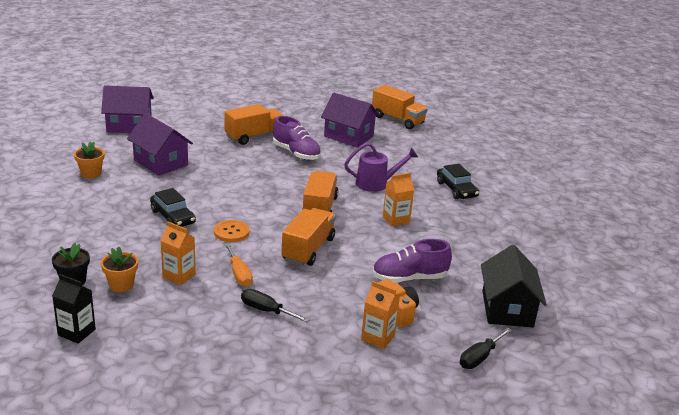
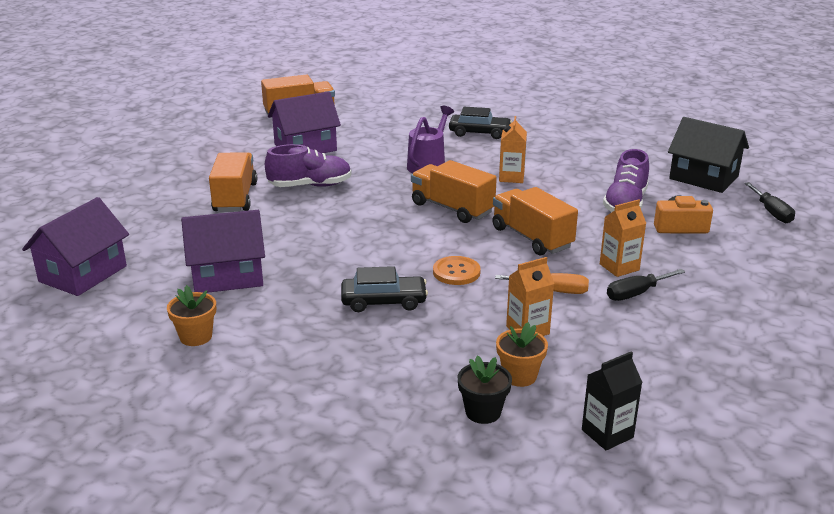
camera: 55 degrees left, 0 degrees up
(377, 338) = (718, 248): orange carton -> orange carton (619, 267)

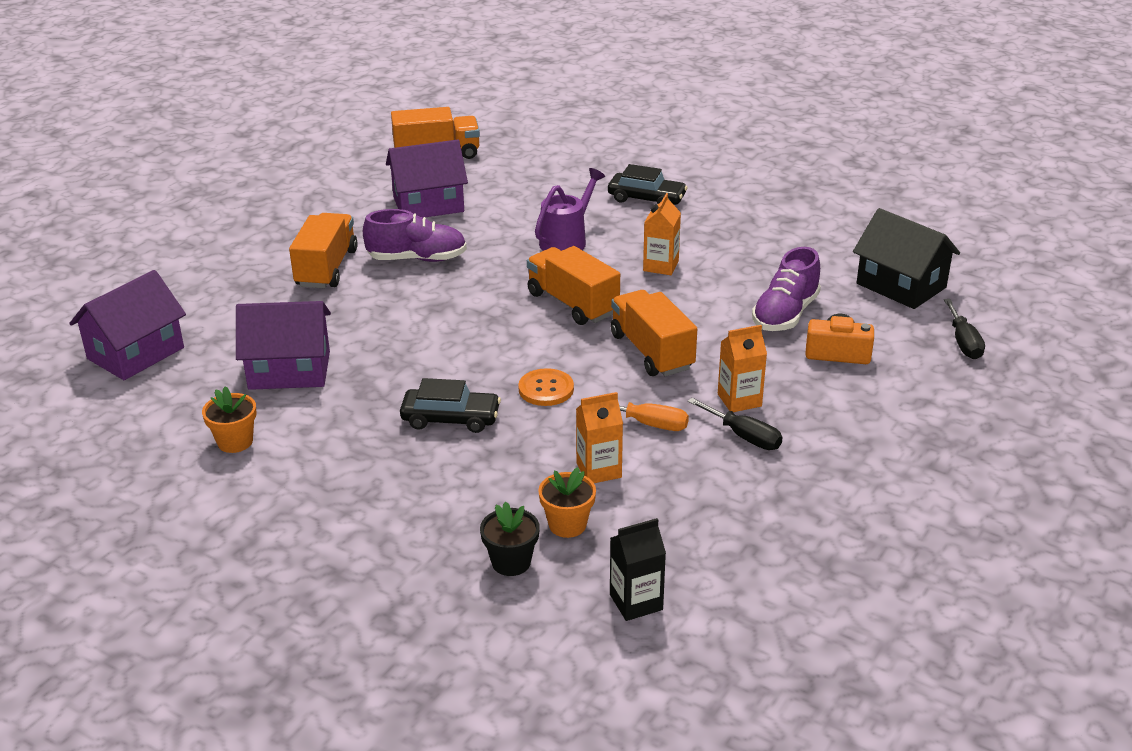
camera: 10 degrees right, 5 degrees up
(636, 293) = (744, 436): black screwdriver -> black screwdriver turned 120 degrees counterclockwise

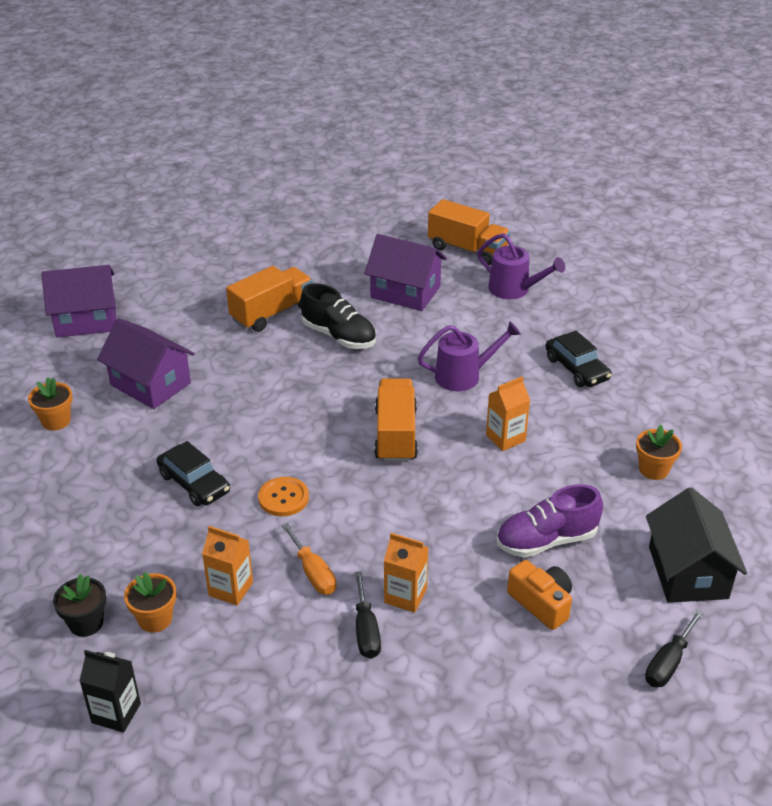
camera: 40 degrees right, 5 degrees up
(417, 259) = (339, 336): purple shoe -> black shoe
(519, 166) = (514, 290): none -> purple watering can
(651, 352) = (397, 512): orange truck -> none
(792, 237) = (653, 469): none -> orange flower pot

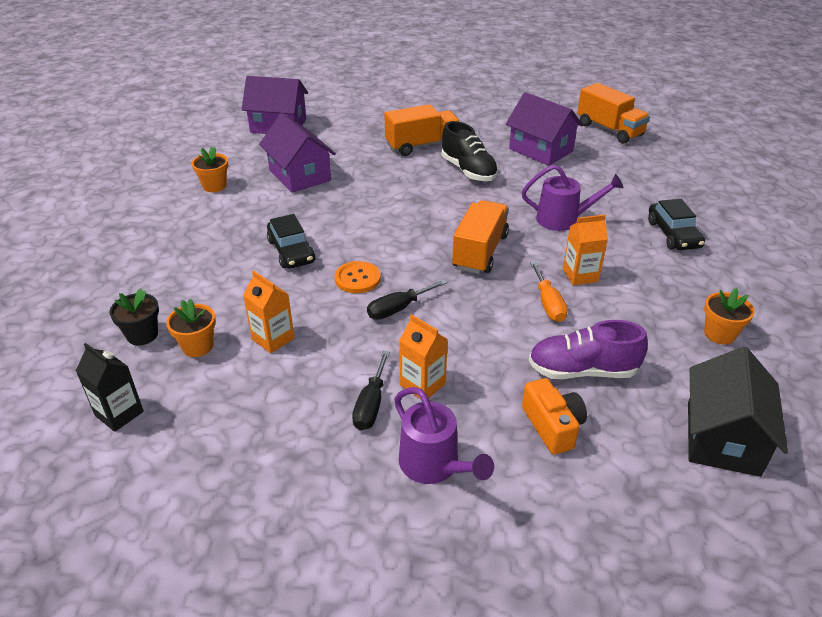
camera: 20 degrees right, 0 degrees up
(313, 573) = (350, 344): orange screwdriver -> orange screwdriver (548, 304)
(514, 290) = (639, 165): purple watering can -> purple watering can (434, 466)
(668, 663) = (667, 523): black screwdriver -> black screwdriver (398, 309)

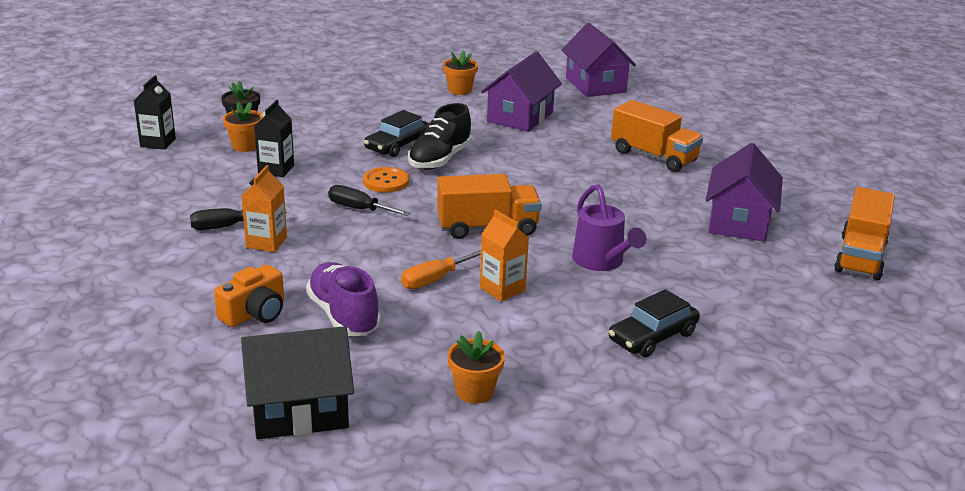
camera: 60 degrees right, 10 degrees down
(273, 339) = (276, 169): orange carton -> black carton
(434, 466) = (174, 268): purple watering can -> none
(468, 171) = (635, 191): black shoe -> black shoe (440, 159)

